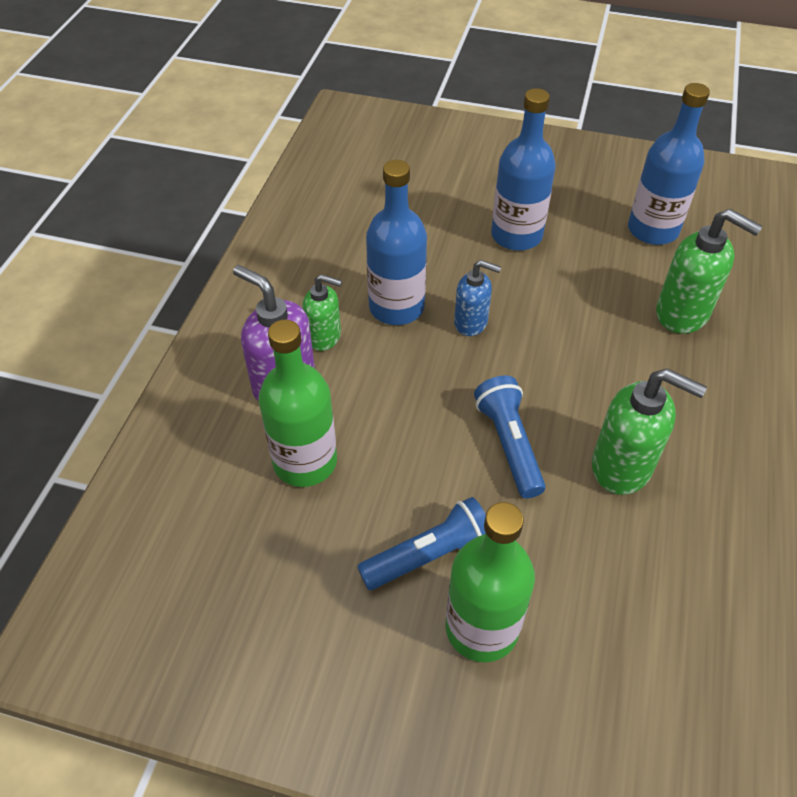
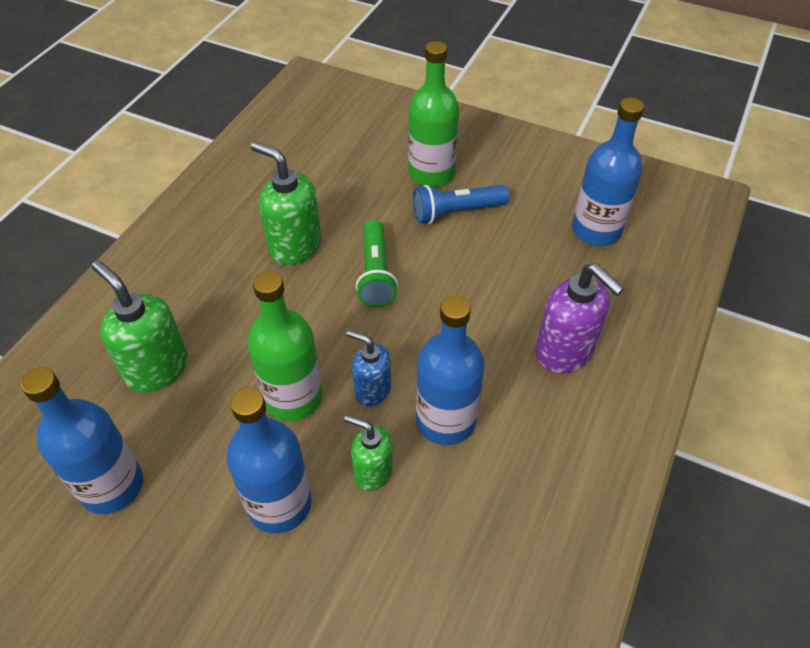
camera: 170 degrees left, 0 degrees up
(232, 553) = (596, 230): none -> blue bottle
(305, 462) = (544, 283): green bottle -> green bottle (293, 398)
(324, 337) = (525, 396): green soap dispenser -> green soap dispenser (372, 471)
(509, 444) = (375, 274): blue flashlight -> green flashlight

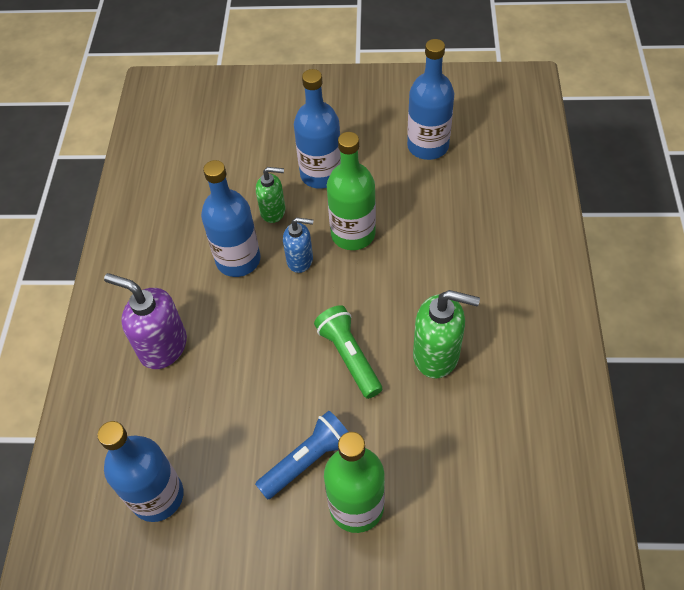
camera: 160 degrees right, 5 degrees up
(157, 368) = (462, 216): green soap dispenser -> none

